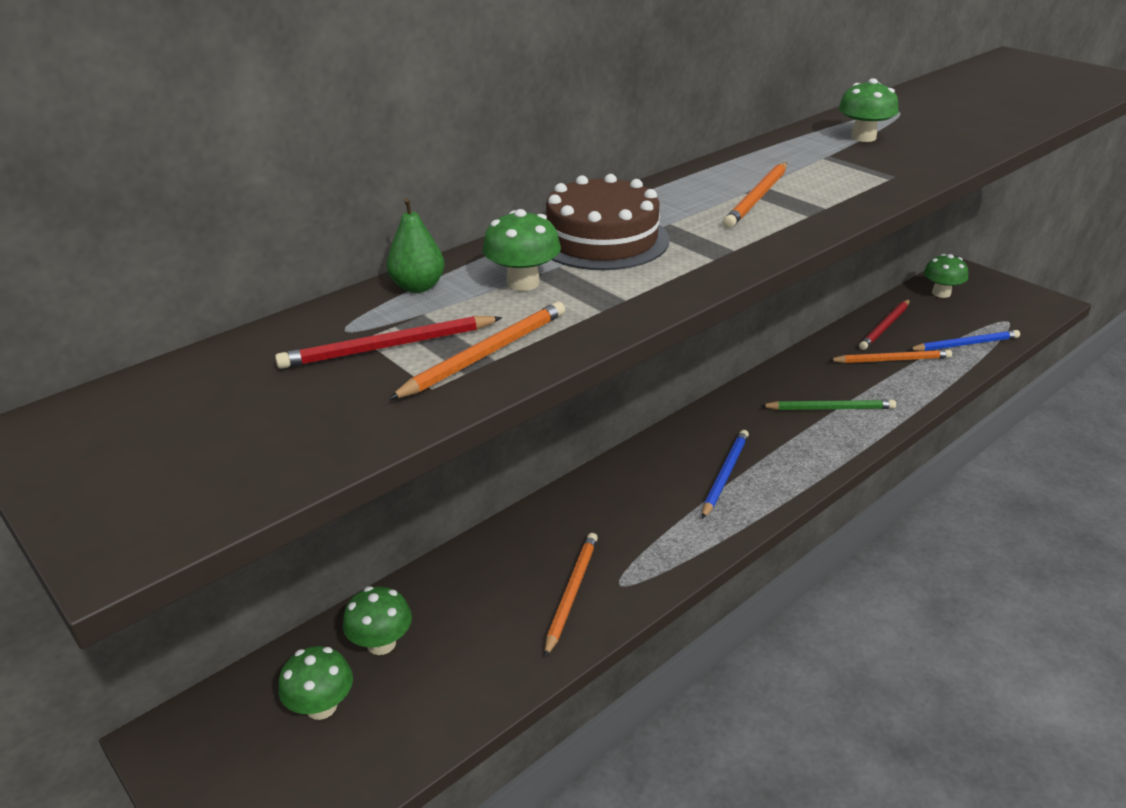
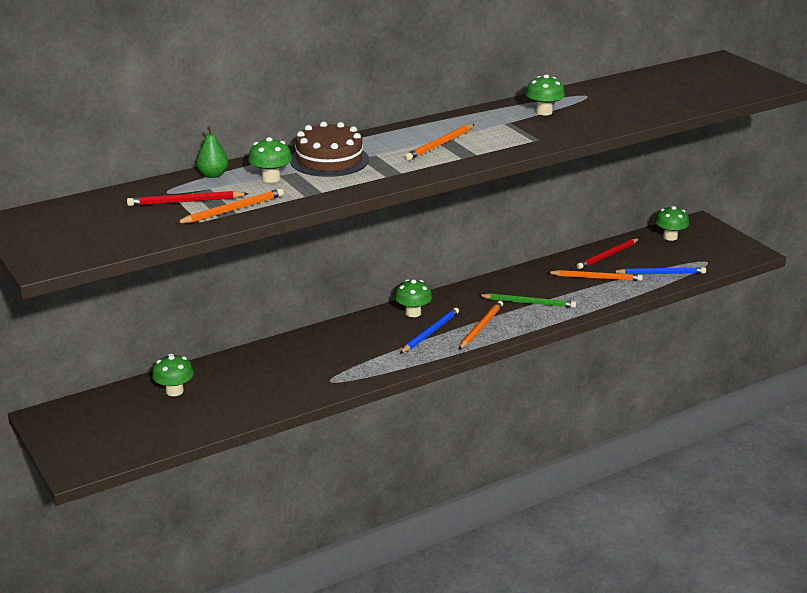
camera: 10 degrees right, 5 degrees down
(321, 706) = (132, 414): green mushroom -> green mushroom (413, 313)
(571, 593) = (298, 381): orange pencil -> orange pencil (481, 327)

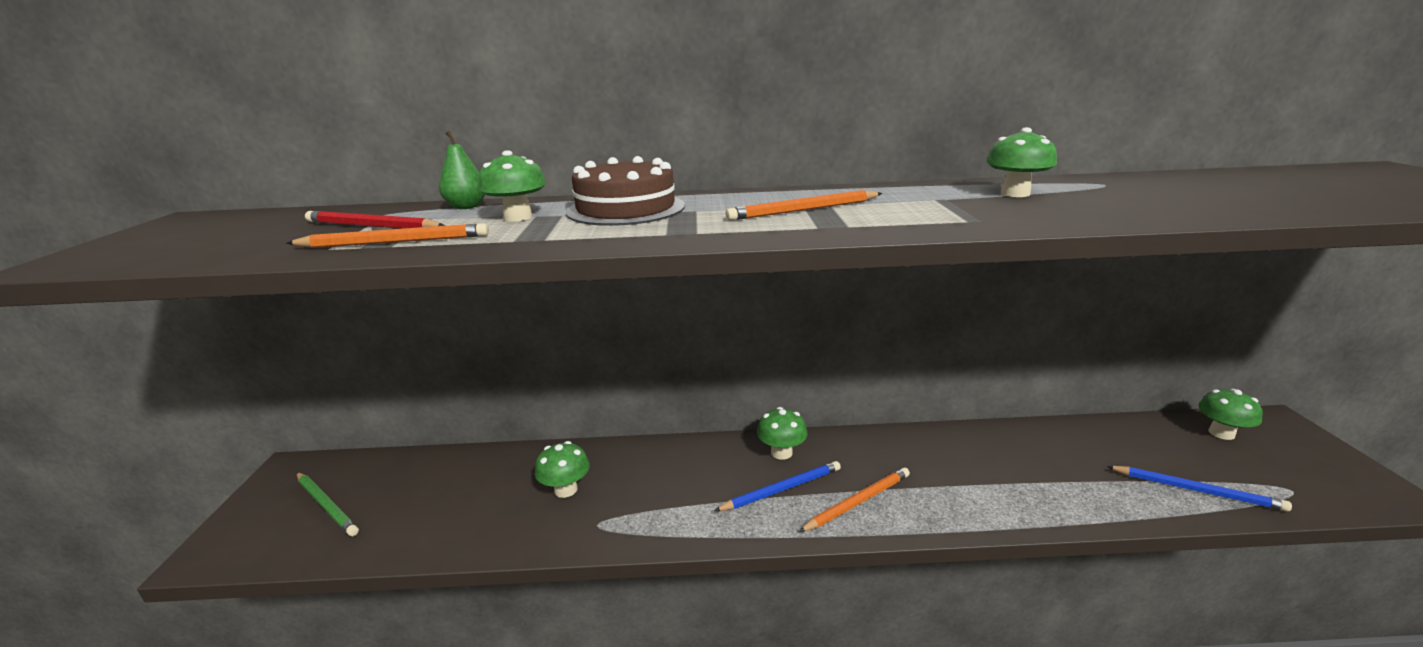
camera: 30 degrees right, 5 degrees down
(174, 391) = (430, 478): green mushroom -> green mushroom (566, 489)
(529, 303) = (951, 482): green pencil -> green pencil (327, 505)
(596, 278) = (1077, 469): orange pencil -> none
(607, 255) = (1106, 438): red pencil -> none

